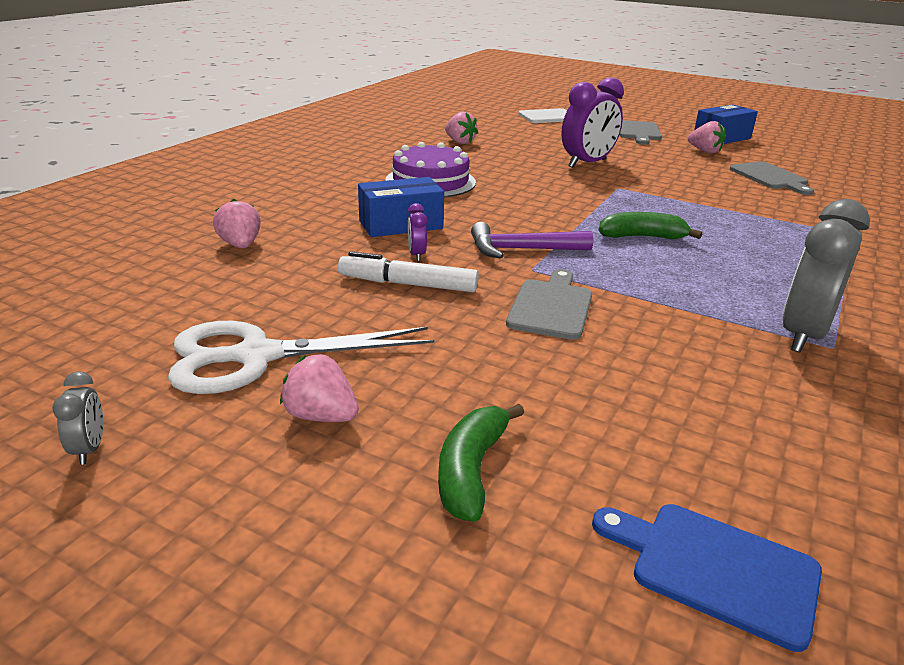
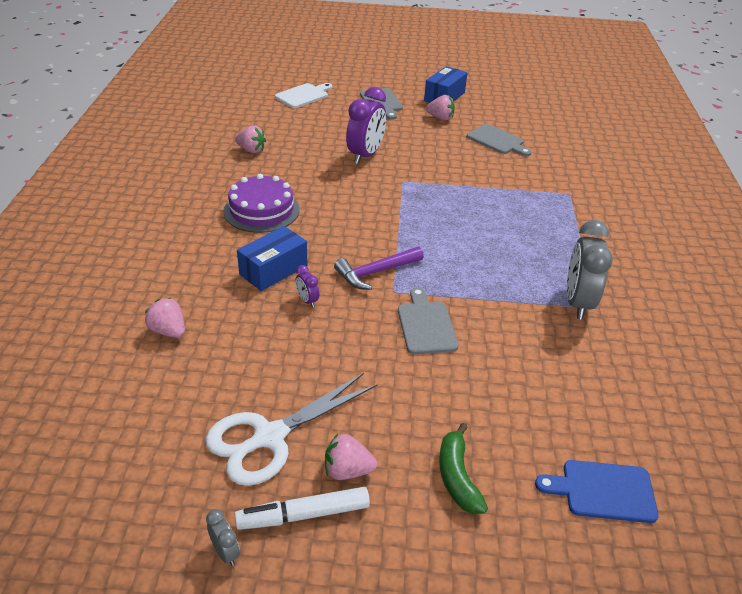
camera: 25 degrees left, 10 degrees up
(408, 284) = (321, 333): white marker -> white marker (303, 515)
(642, 237) = (446, 234): green banana -> none

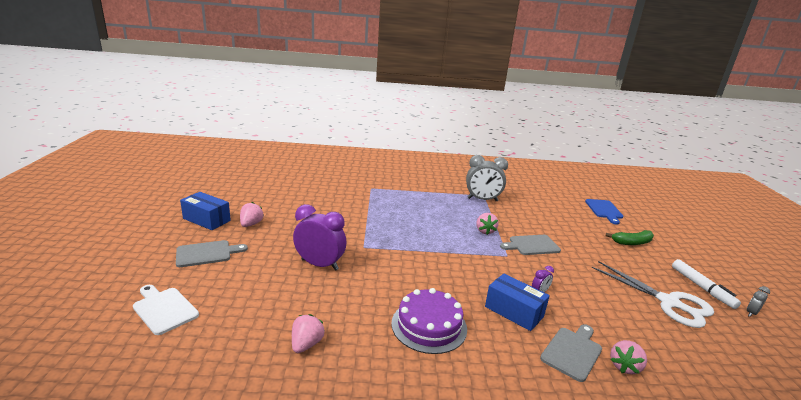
camera: 95 degrees left, 15 degrees down
(347, 470) = (661, 274): pink strawberry -> pink strawberry (485, 231)
(375, 272) = (491, 262): purple hammer -> none
(497, 141) = (297, 204): grey cutting board -> grey cutting board (572, 352)

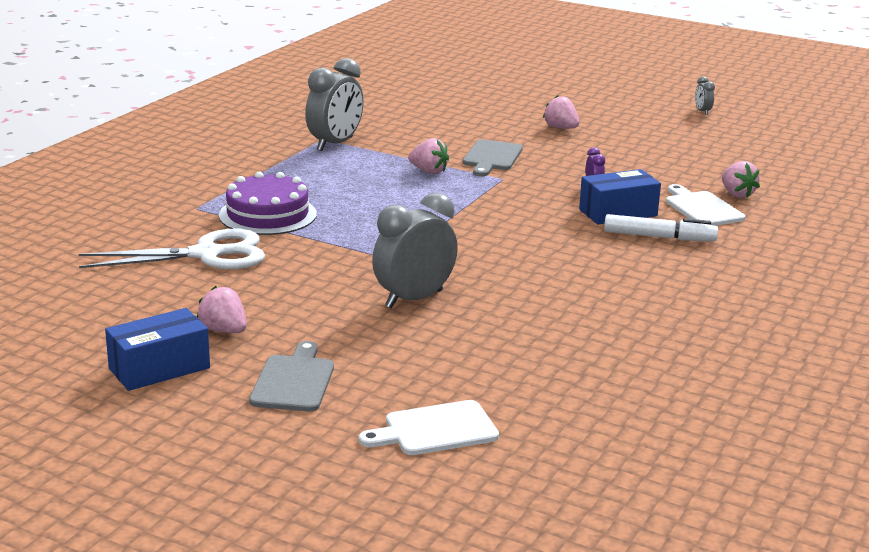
camera: 60 degrees left, 0 degrees up
(306, 344) = (591, 341): pink strawberry -> pink strawberry (561, 128)
(319, 265) = (414, 299): purple clock -> grey clock
(429, 325) = (609, 264): purple cake -> purple cake (268, 215)
(572, 352) = (702, 208): grey cutting board -> white cutting board
(604, 210) = (447, 88): blue cutting board -> none
(632, 242) = (537, 105): green banana -> none
(669, 302) = (660, 137): white scissors -> white scissors (206, 255)
(702, 288) = (648, 112): white marker -> white marker (659, 237)

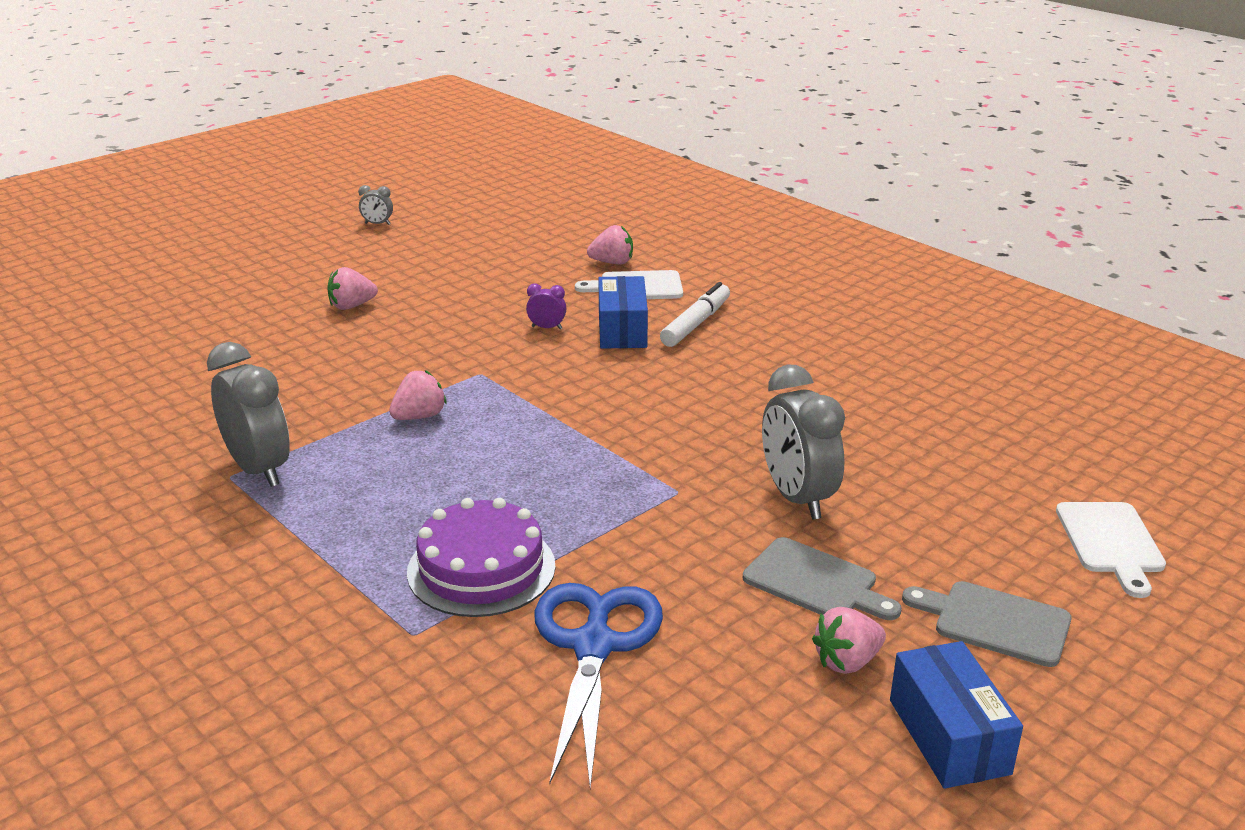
camera: 70 degrees left, 5 degrees up
(206, 255) = (594, 646): white scissors -> blue scissors
(492, 157) = (407, 366): grey cutting board -> grey cutting board (815, 582)

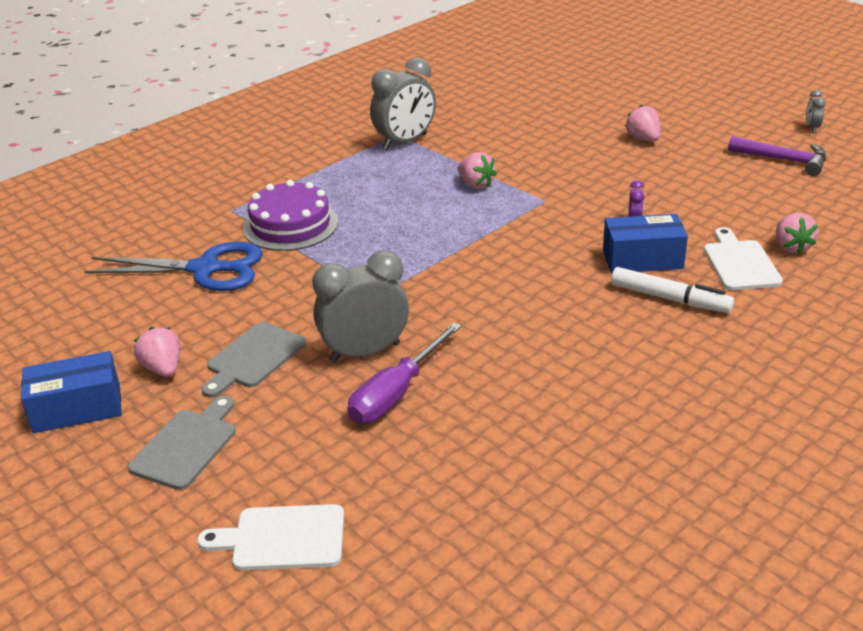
camera: 90 degrees right, 5 degrees up
(442, 244) = (784, 160): none -> purple hammer
(869, 477) = (396, 393): none -> purple screwdriver

